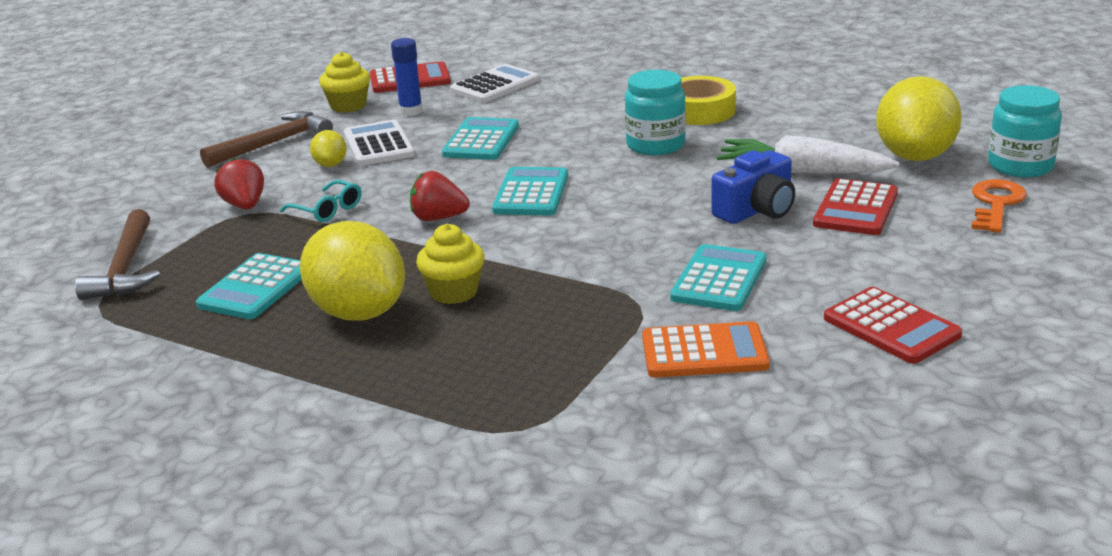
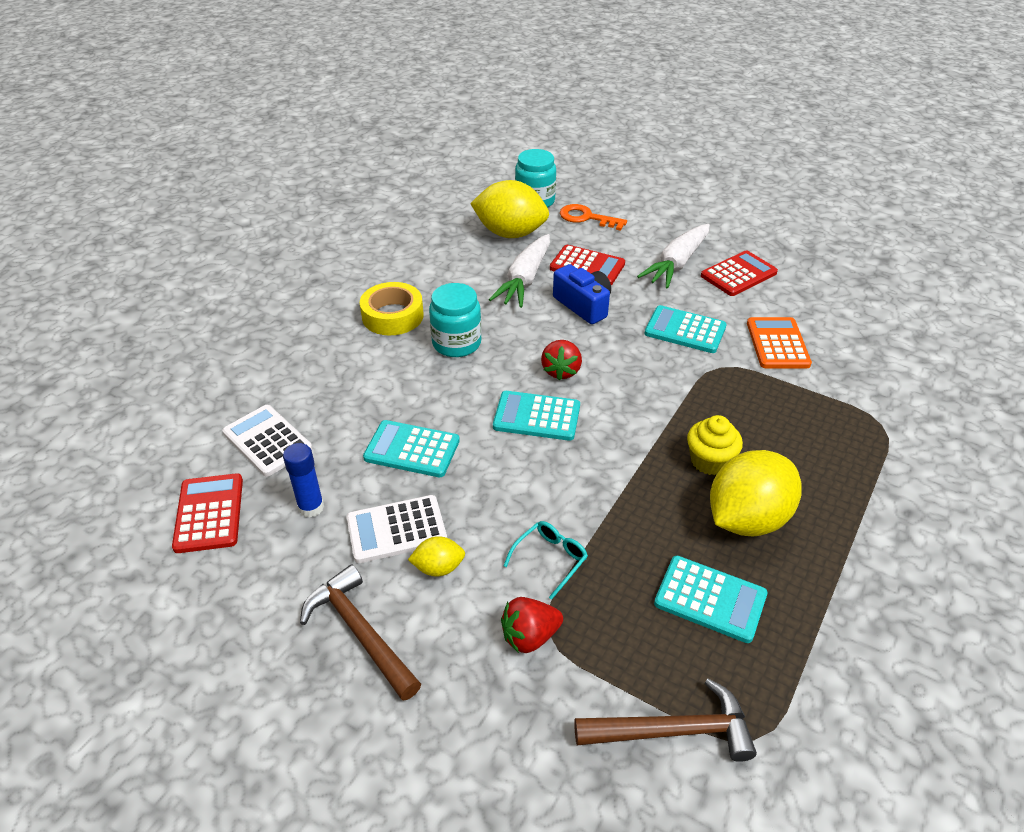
camera: 90 degrees left, 15 degrees up
(348, 106) = (268, 567): yellow cupcake -> none
(438, 218) = (578, 475): red strawberry -> red strawberry (561, 371)
(897, 274) = (676, 264): none -> white carrot

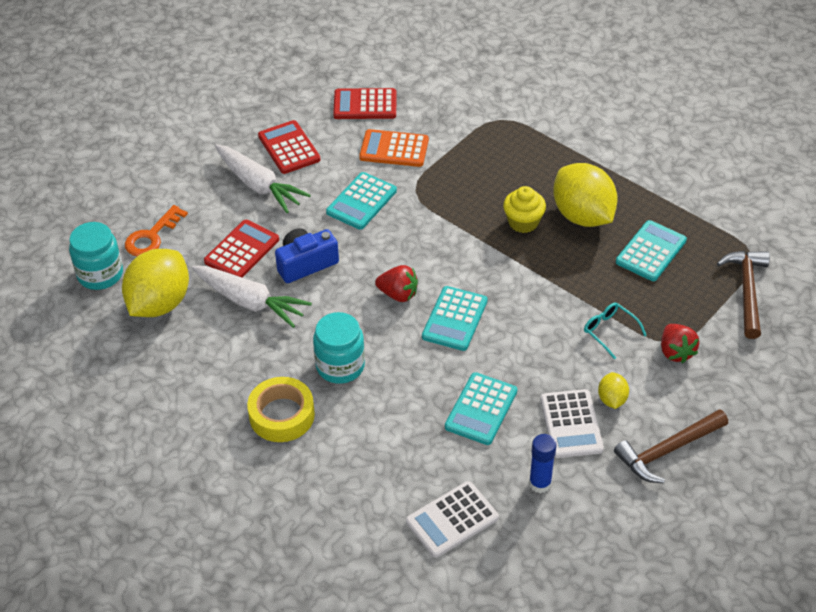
camera: 80 degrees left, 5 degrees up
(209, 513) = (538, 560): red calculator -> red calculator (365, 105)

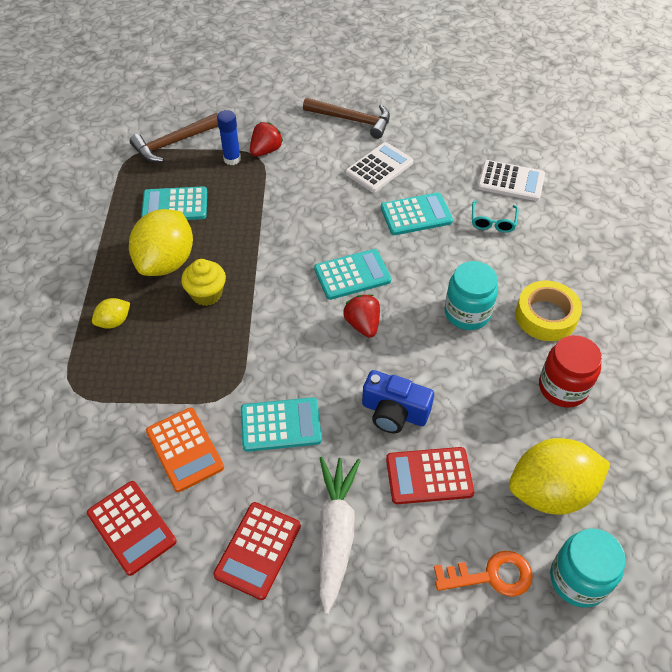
camera: 130 degrees left, 5 degrees up
(215, 373) = (563, 387): none -> red jar
(250, 302) = (475, 421): white carrot -> none
(540, 483) = (439, 159): blue glue stick -> blue glue stick (232, 159)
(609, 331) = (279, 189): turquoise glasses -> turquoise glasses (493, 222)
(612, 399) = (338, 160): yellow lemon -> yellow lemon (114, 322)

